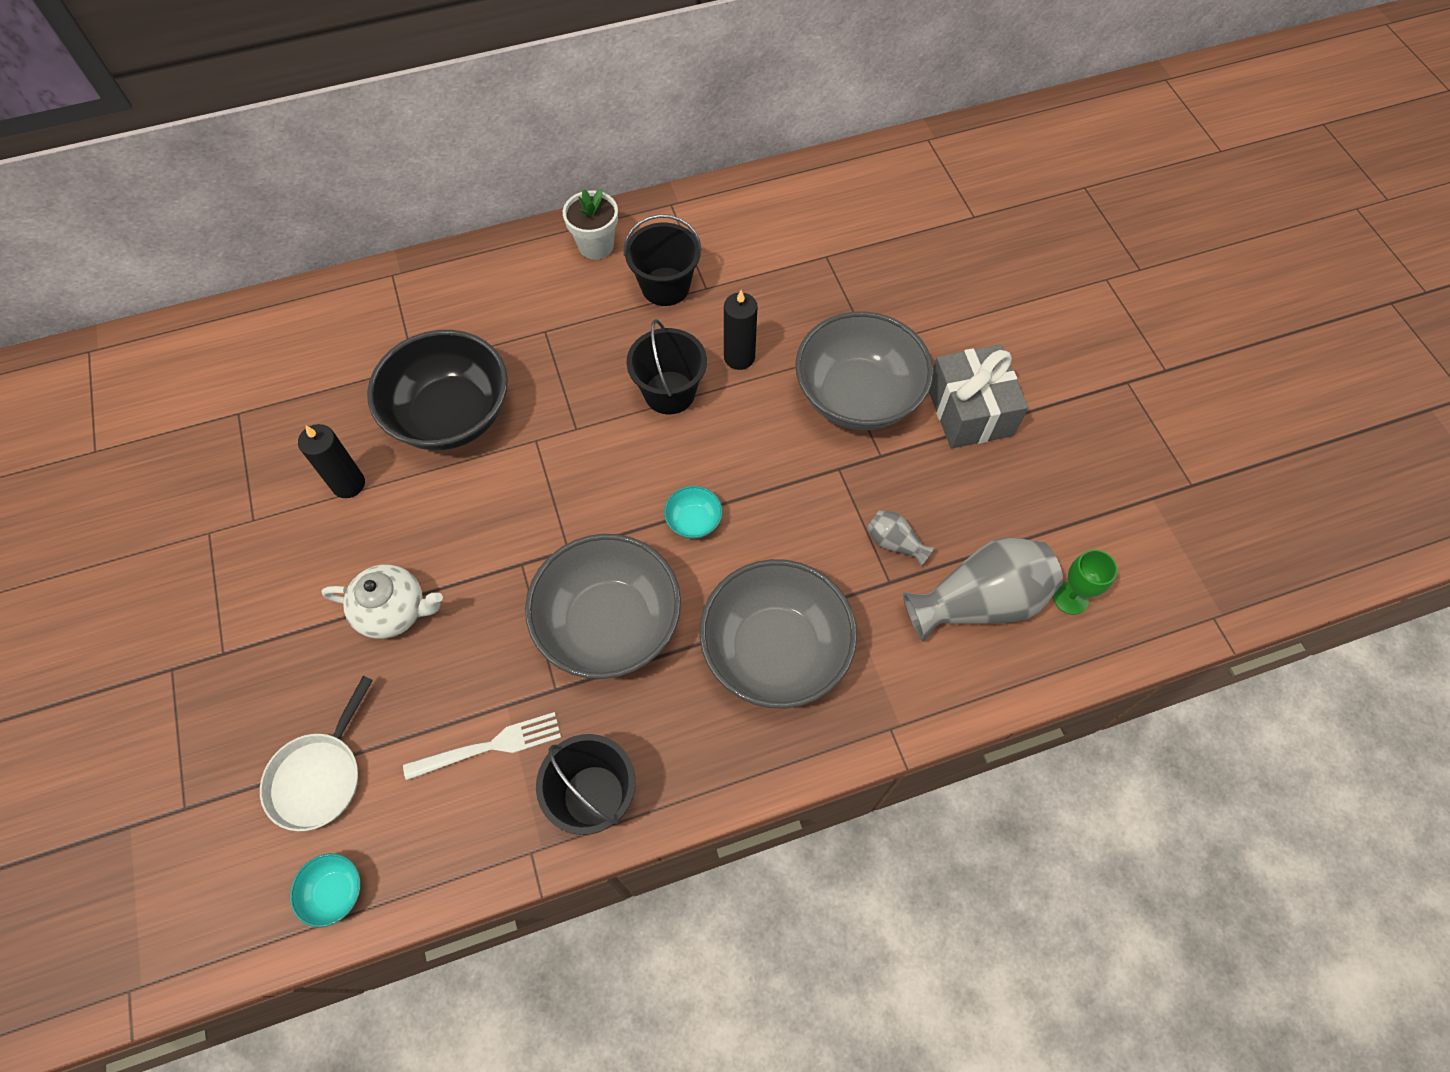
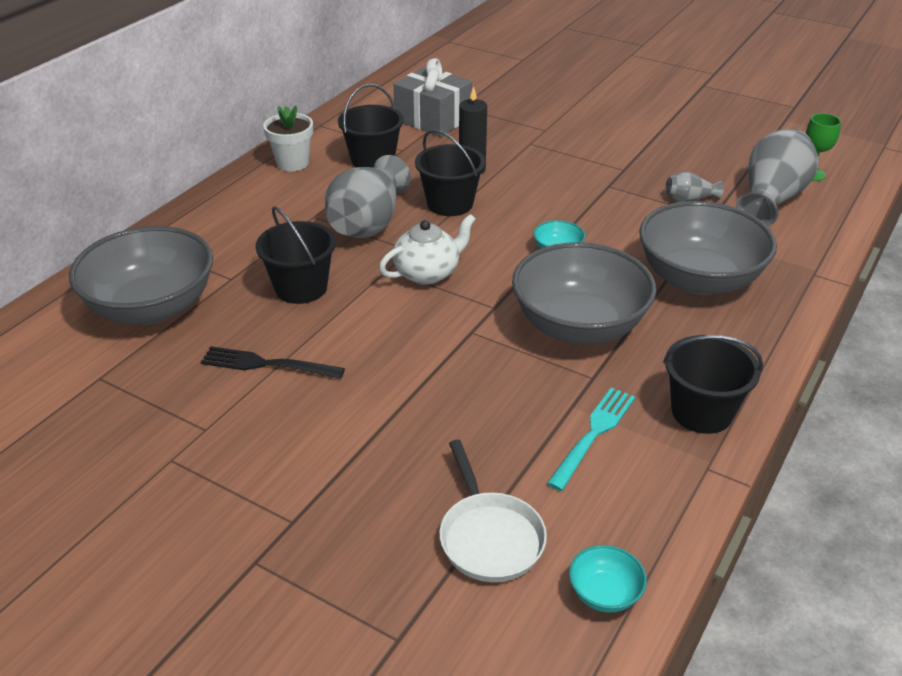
camera: 40 degrees left, 25 degrees down
(348, 484) = (266, 364): black candle -> black fork
(394, 611) = (410, 409): white teapot -> white teapot (428, 273)
(451, 415) = (301, 288): black bowl -> black bucket
(490, 746) = (593, 434): white fork -> turquoise fork
(578, 370) = (369, 223): none -> grey vase
(857, 396) = (571, 153): grey bowl -> grey bowl (152, 307)
(969, 411) = (642, 130): grey gift -> grey gift (433, 119)

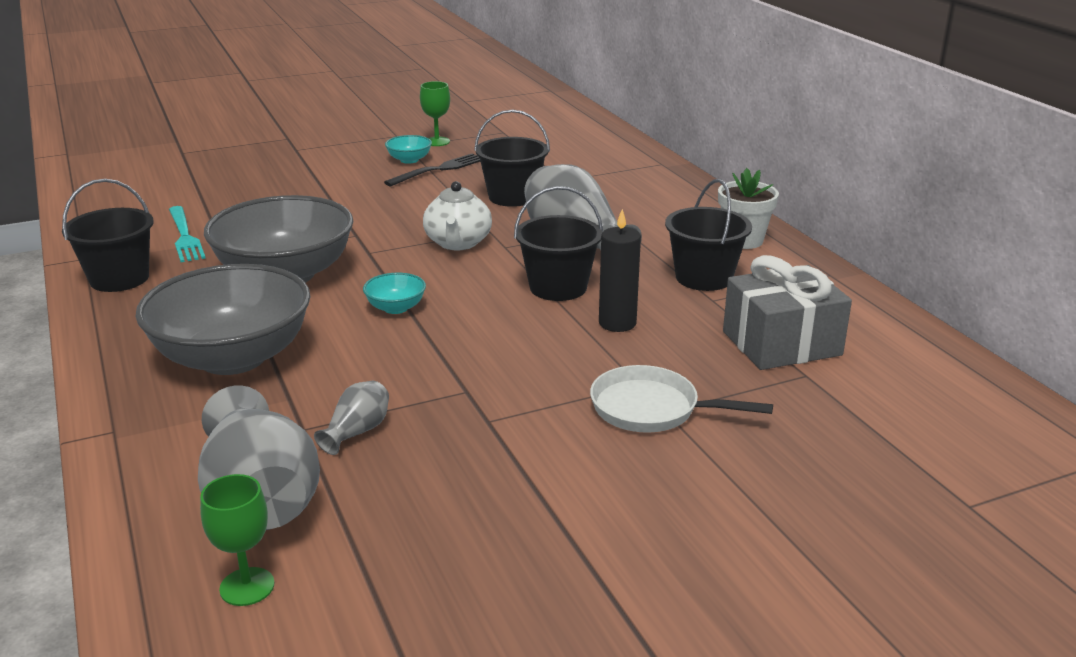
camera: 125 degrees right, 10 degrees down
(152, 307) = (561, 153): grey bowl -> none
(172, 412) = (437, 141): none -> green goblet
(489, 537) = (186, 185): white pan -> white pan (651, 409)
(604, 594) = (95, 198): turquoise bowl -> turquoise bowl (409, 160)

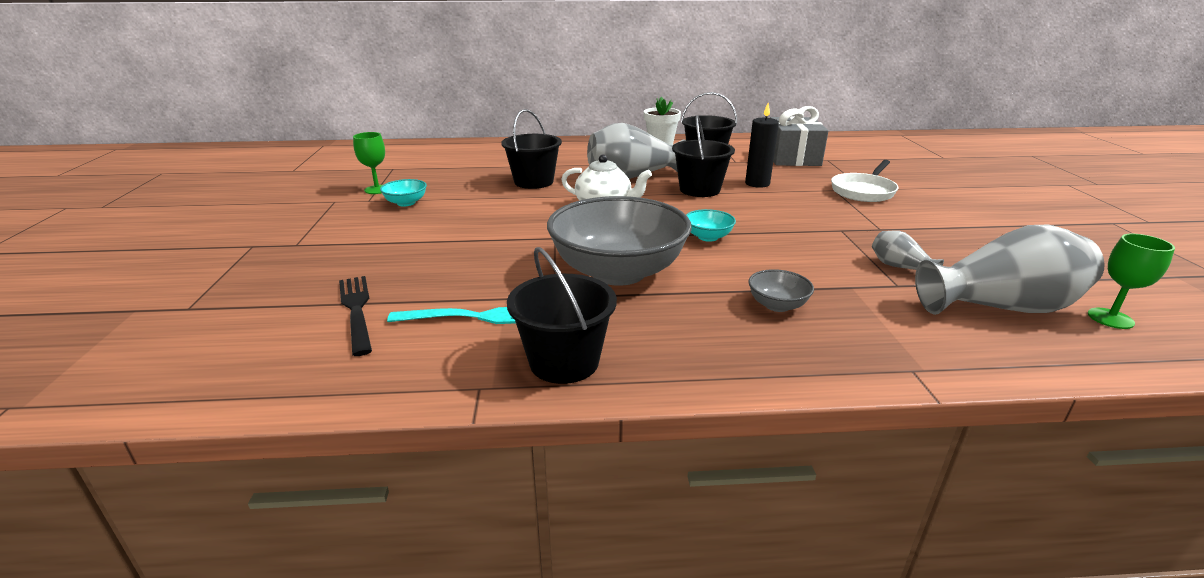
camera: 70 degrees left, 0 degrees up
(233, 357) = (777, 305): grey bowl -> grey bowl, size x0.41
(439, 169) = (445, 196): black fork -> black fork (356, 310)

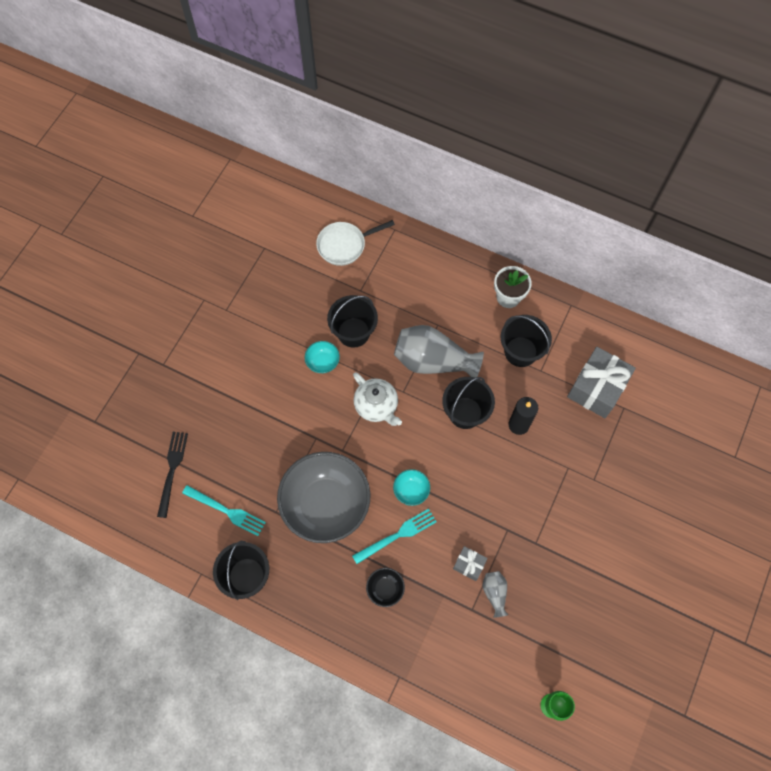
camera: 30 degrees right, 40 degrees up
(377, 189) = (238, 291): green goblet -> none
(406, 203) = (248, 328): turquoise bowl -> turquoise bowl (323, 362)
(734, 265) = (397, 535): none -> turquoise fork
(777, 305) = (385, 589): grey bowl -> black bowl
(842, 259) = (469, 565): none -> grey gift
(863, 191) = (588, 482): white pan -> white pan (344, 245)
(1000, 307) = (504, 662): grey vase -> none

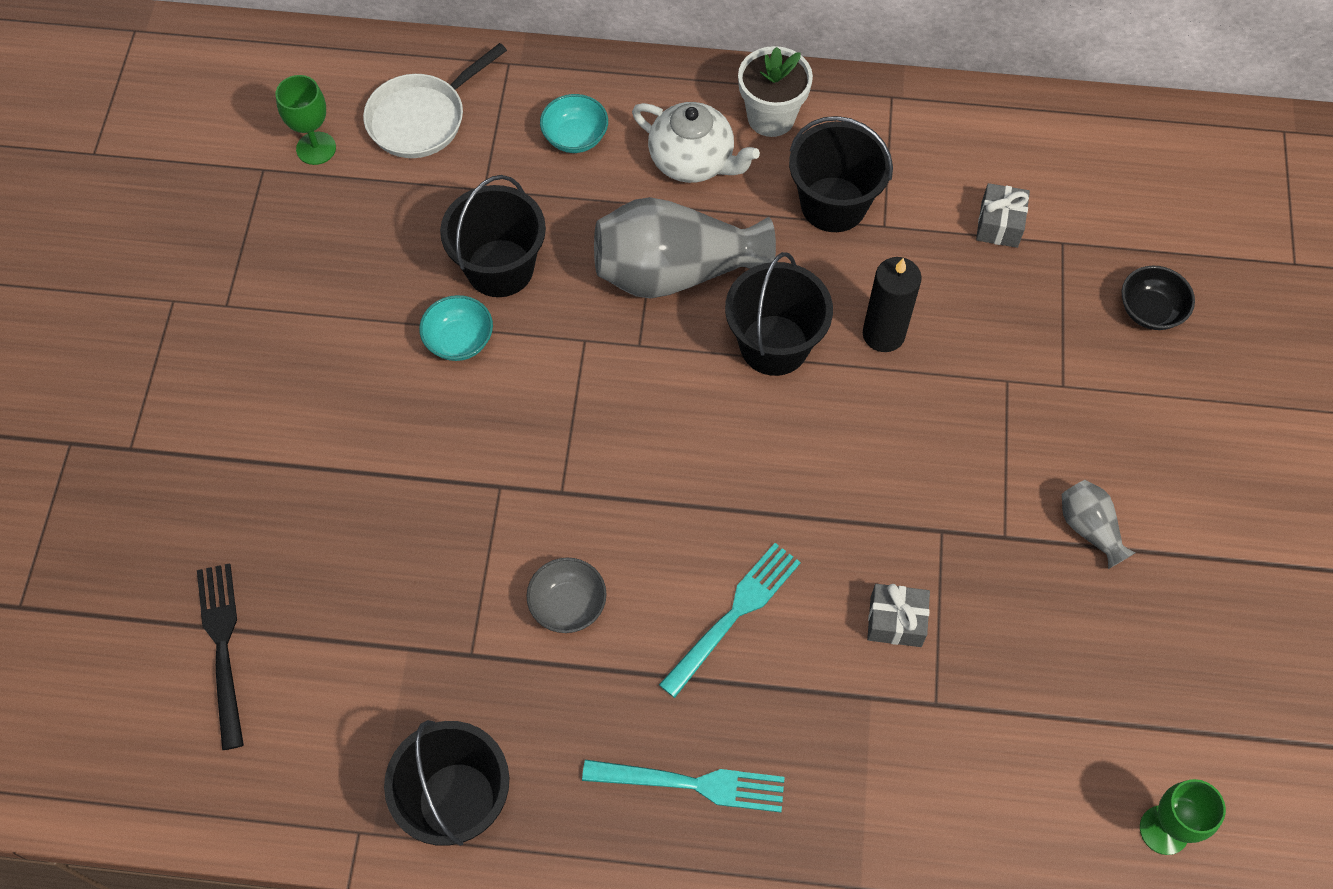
camera: 20 degrees left, 5 degrees down
(227, 511) = (368, 688): turquoise fork -> turquoise fork (693, 784)
(291, 245) = (316, 148): none -> green goblet
(326, 504) = (568, 605): grey bowl -> grey bowl, size x0.41
(377, 406) = (598, 388): white teapot -> white teapot (693, 161)
(385, 589) = (750, 726): black bowl -> black bowl (1150, 310)
(411, 490) = (727, 521): turquoise bowl -> turquoise bowl (575, 137)
(494, 593) = (966, 657): grey vase -> grey vase (1089, 529)
(596, 388) = (999, 224): grey gift -> grey gift, size x0.49

